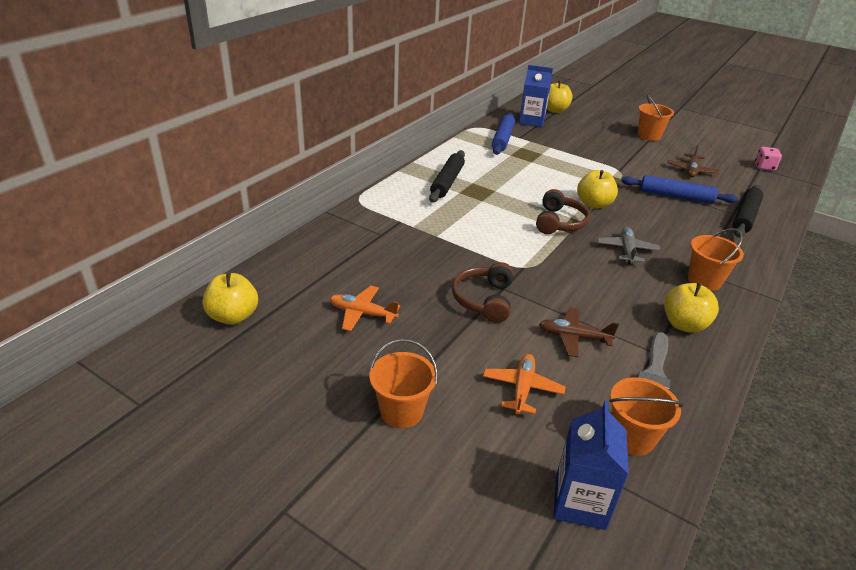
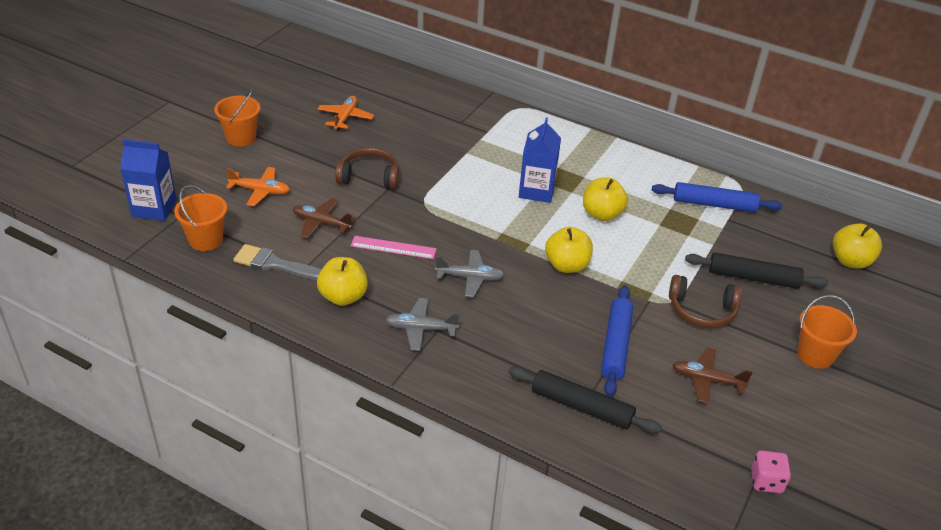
camera: 85 degrees right, 5 degrees up
(233, 316) = (337, 66): yellow apple -> yellow apple (602, 214)
(447, 182) = (578, 160): black rolling pin -> black rolling pin (753, 278)
(531, 121) = (791, 234): blue carton -> blue carton (536, 190)
(559, 222) = (515, 233): brown headphones -> brown headphones (702, 311)
(573, 337) = (321, 223): brown plane -> brown plane turned 75 degrees counterclockwise
(599, 289) = (393, 247): none -> pink ruler
(704, 280) = (421, 329): orange bucket -> grey plane

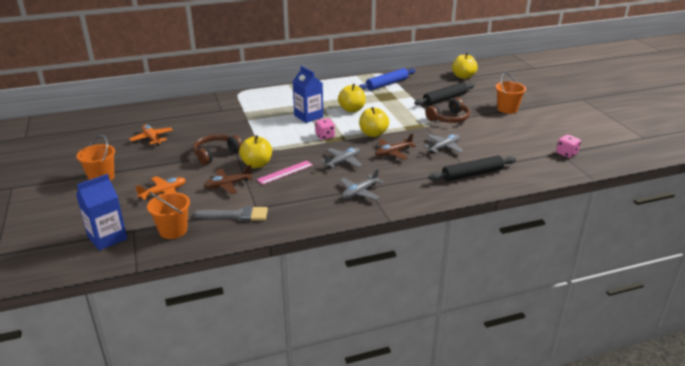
camera: 45 degrees left, 10 degrees down
(274, 264) = (236, 215): grey brush -> grey brush turned 150 degrees counterclockwise
(343, 297) = (299, 205): yellow apple -> yellow apple (256, 164)
(508, 230) = (325, 136): none -> pink dice
(616, 345) = (443, 147): blue rolling pin -> grey plane
(707, 380) = (492, 138): brown plane -> brown plane (393, 153)

